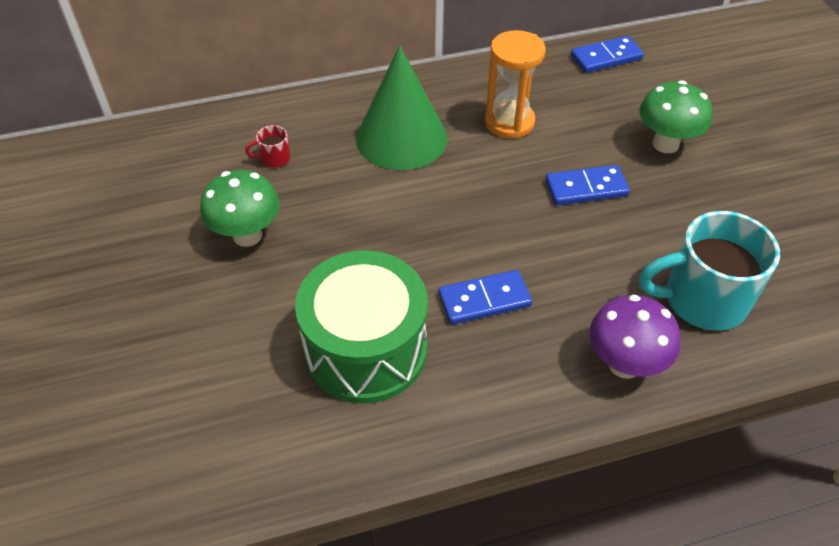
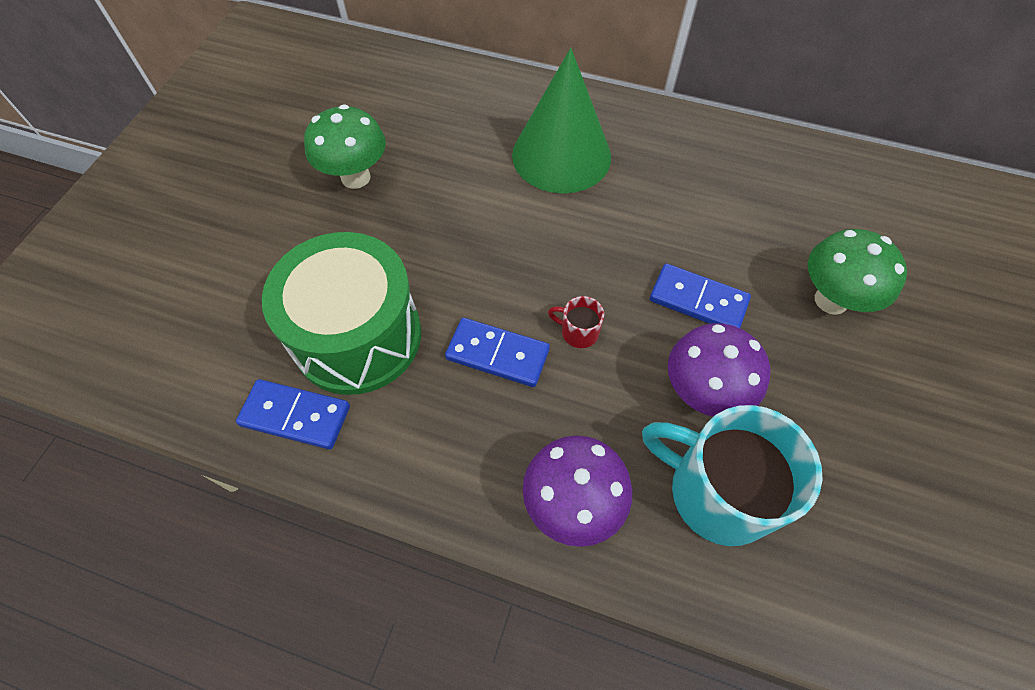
camera: 35 degrees right, 10 degrees up
(274, 158) = (436, 119): red mug -> red mug (578, 332)
(509, 122) = (679, 191): orange hourglass -> none
(606, 57) = (847, 173): blue domino -> blue domino (295, 416)
(641, 245) = (702, 394): none -> purple mushroom

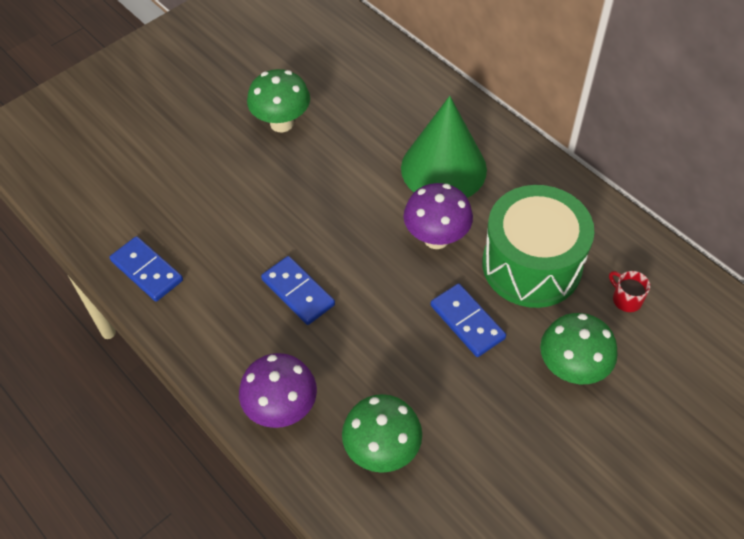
camera: 30 degrees right, 5 degrees down
(357, 336) = (215, 237): green drum -> green drum (531, 265)
(578, 332) = (363, 303): red mug -> red mug (626, 299)
(702, 394) = (421, 386): purple mushroom -> purple mushroom (436, 238)
(716, 492) = (382, 451): turquoise mug -> green mushroom

